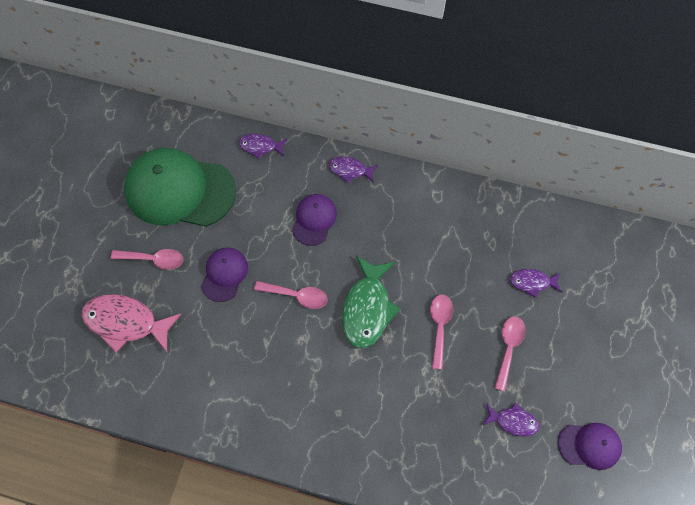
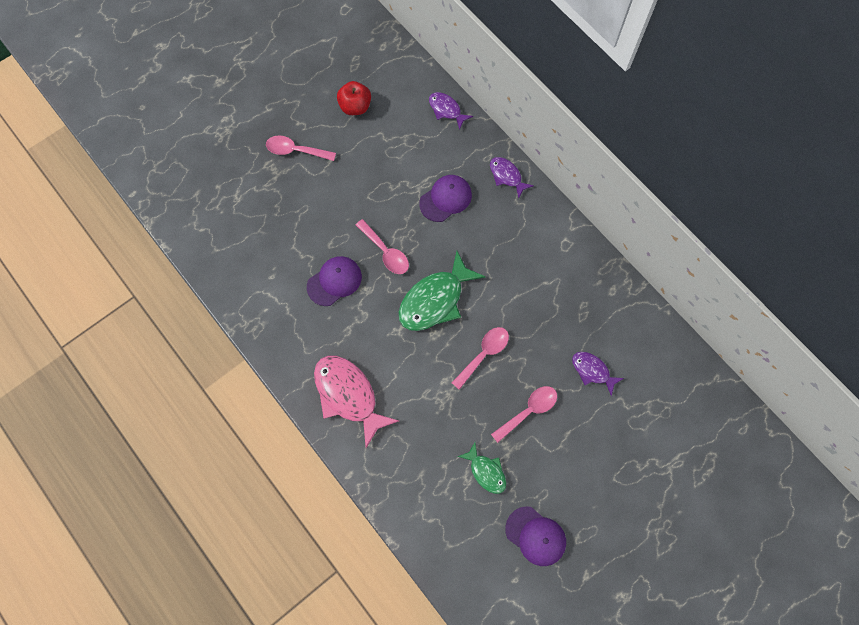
camera: 35 degrees right, 5 degrees up
(126, 322) = (241, 187): pink fish -> pink fish (348, 395)
(153, 259) = (296, 150): pink spoon -> pink spoon turned 150 degrees clockwise
(180, 190) = (355, 107): green cap -> red apple
(224, 274) = (341, 197): purple cap -> purple cap (334, 281)
(513, 421) = (486, 471): purple fish -> green fish

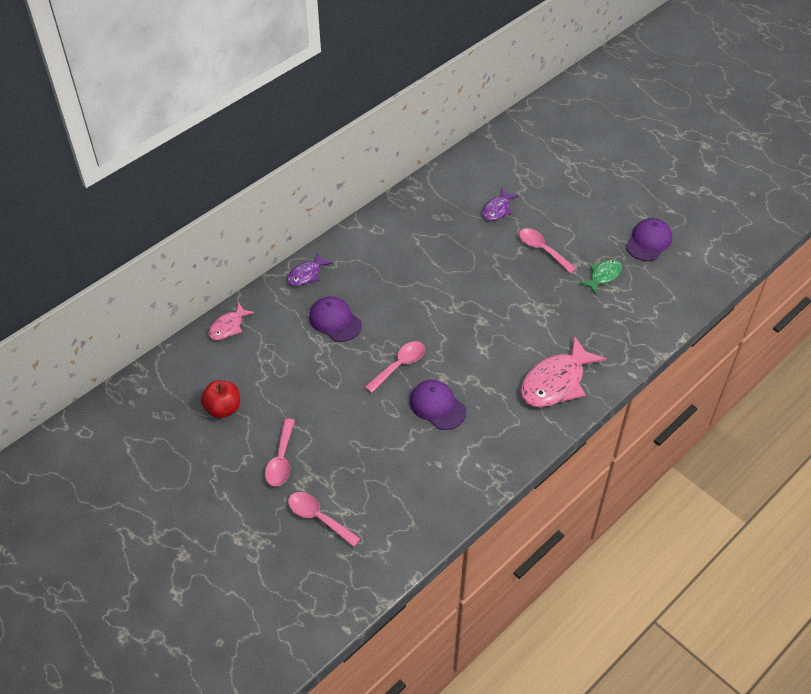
camera: 95 degrees left, 20 degrees down
(435, 300) = (446, 322): green fish -> none
(446, 110) = (228, 327): purple fish -> pink fish
(484, 354) = (495, 283): pink spoon -> pink spoon (318, 518)

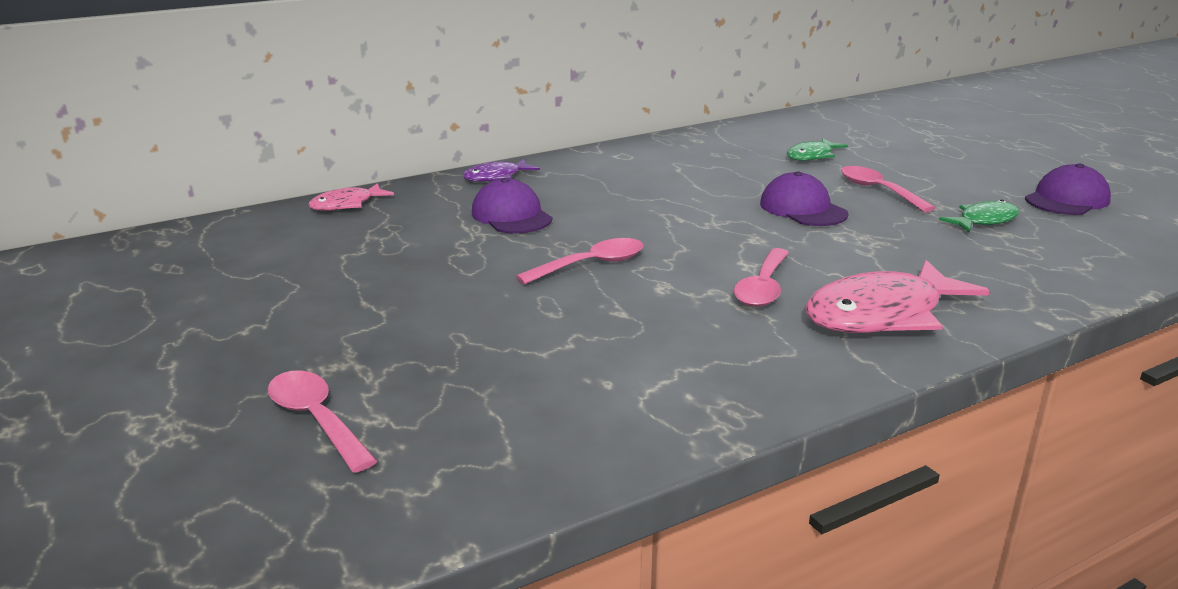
camera: 15 degrees right, 25 degrees down
(223, 408) = (266, 272): red apple -> none
(281, 460) = (310, 337): pink spoon -> pink spoon (763, 288)
(437, 406) = (638, 313): purple cap -> purple cap (803, 209)
(497, 209) = (812, 156): purple fish -> green fish

